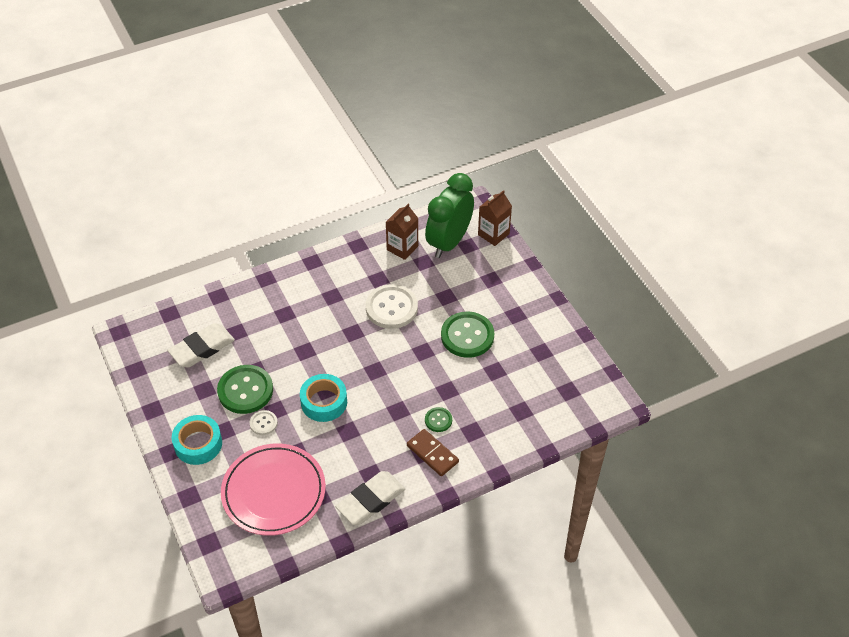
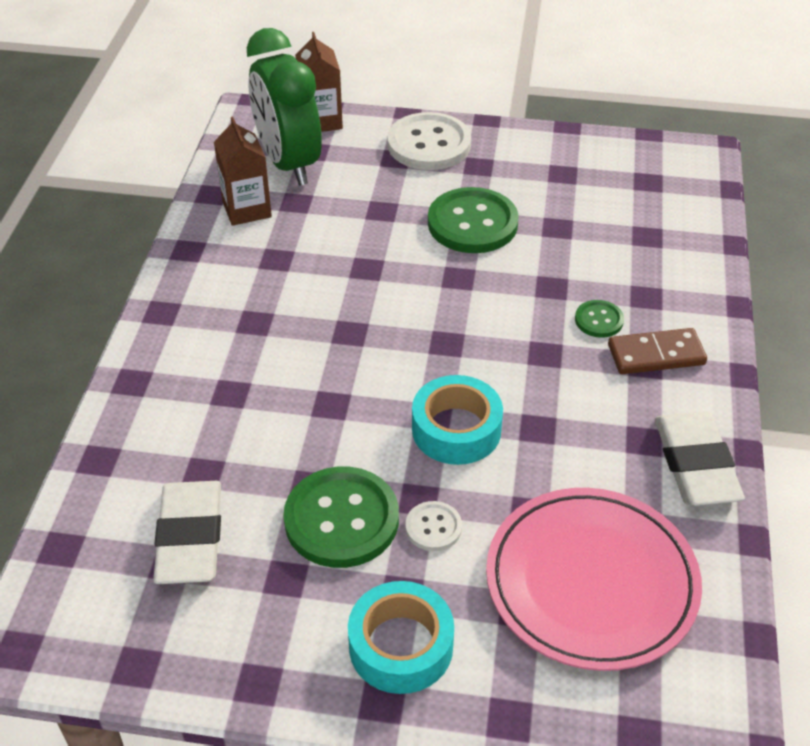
camera: 55 degrees left, 5 degrees down
(391, 308) = (346, 271): white button -> white button (429, 144)

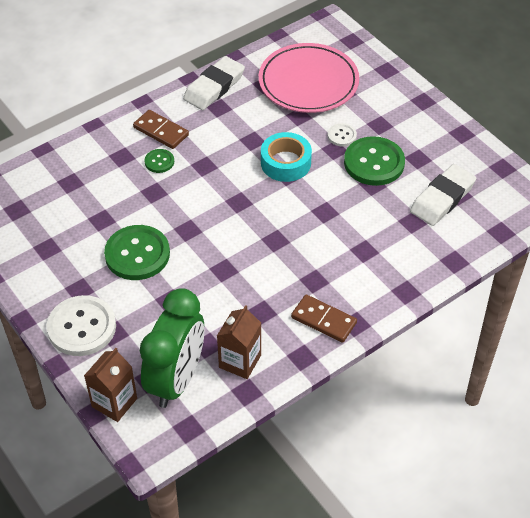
camera: 135 degrees left, 5 degrees up
(200, 292) = (323, 320): none -> brown domino
(401, 646) = (399, 110): turquoise tape -> none

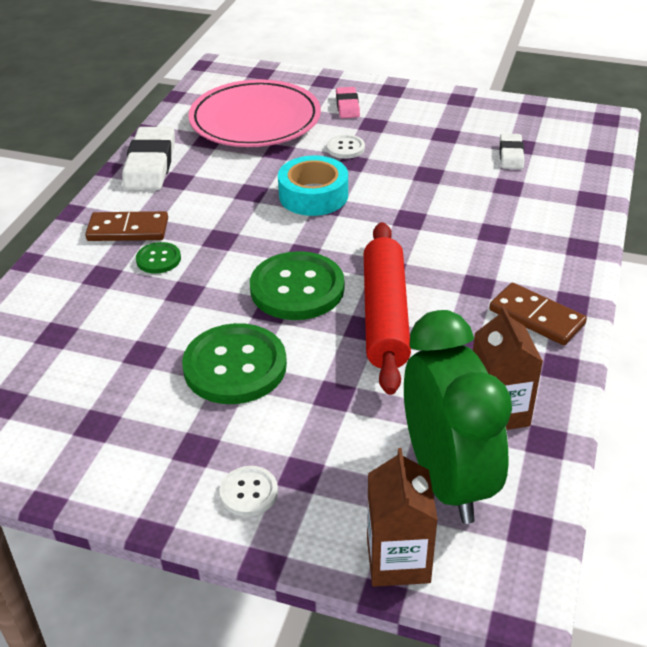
camera: 35 degrees left, 10 degrees down
(82, 327) = (249, 492): white button -> white button, size x0.49
(242, 269) = (385, 315): none -> red rolling pin
(323, 320) = (536, 317): brown domino -> brown domino turned 45 degrees clockwise
(374, 163) = (407, 156): green button -> green button (297, 289)
(379, 100) = (347, 106): none -> pink eraser
(442, 198) = (511, 155): white eraser -> white eraser, size x0.56

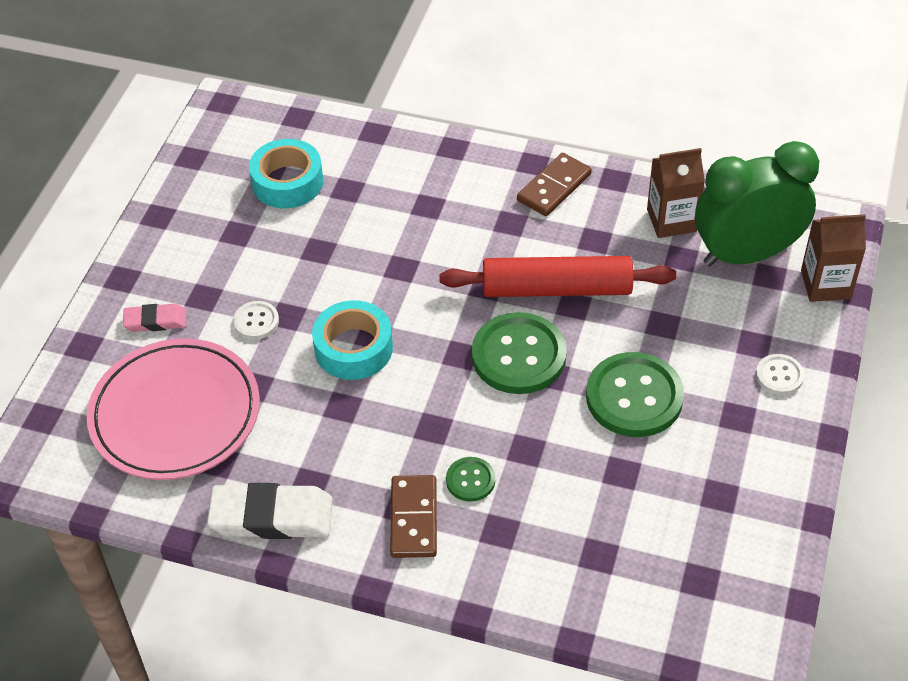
camera: 90 degrees left, 10 degrees up
(511, 155) = (287, 182): white eraser -> turquoise tape

